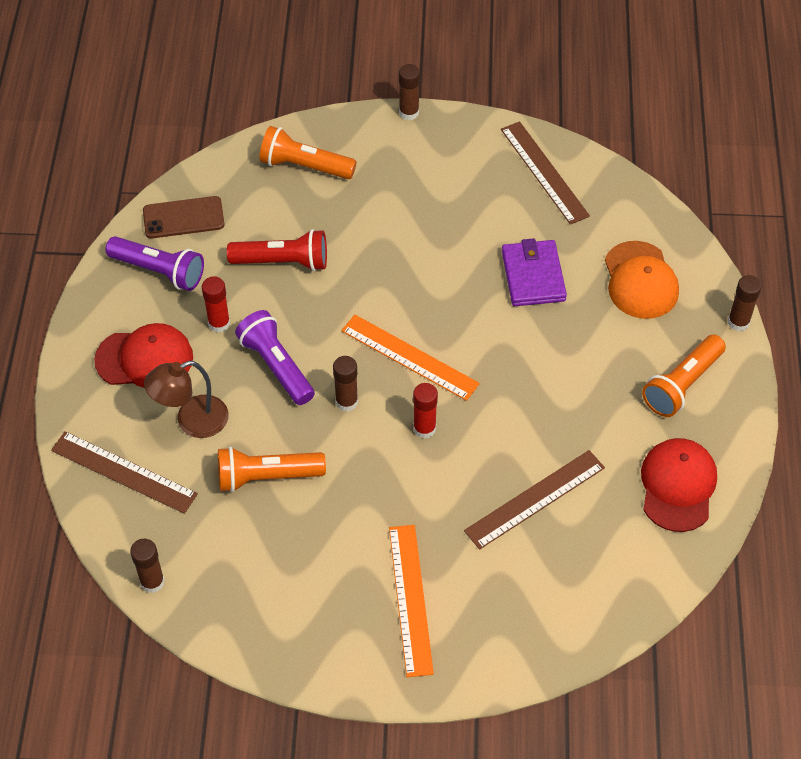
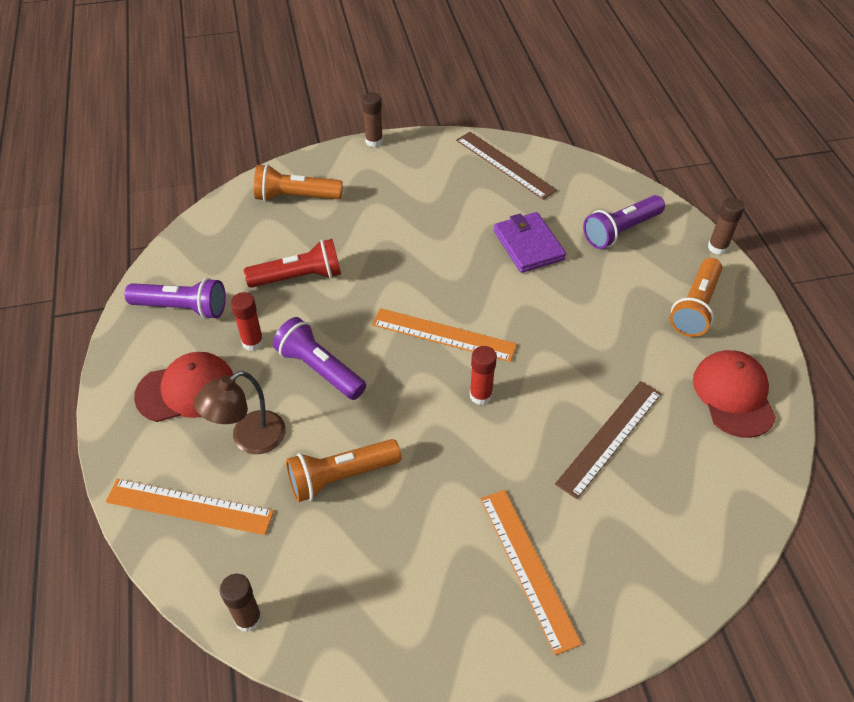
camera: 15 degrees left, 5 degrees down
(123, 472) = (189, 507): brown ruler -> orange ruler
(183, 218) = (194, 258): brown phone -> none
(346, 402) = (398, 387): brown glue stick -> none
(640, 280) = (621, 231): orange cap -> purple flashlight

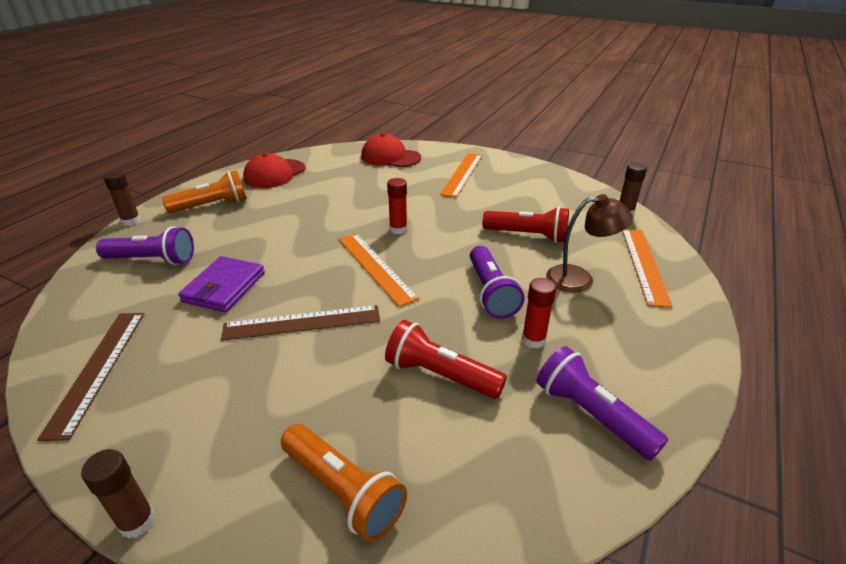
camera: 140 degrees left, 15 degrees down
(186, 390) = (619, 333): red cap -> red cap (390, 157)
(189, 507) = (644, 265): orange ruler -> orange ruler turned 45 degrees clockwise
(341, 477) = (528, 235): orange flashlight -> red flashlight
(609, 437) = (358, 188): brown ruler -> brown ruler (302, 323)

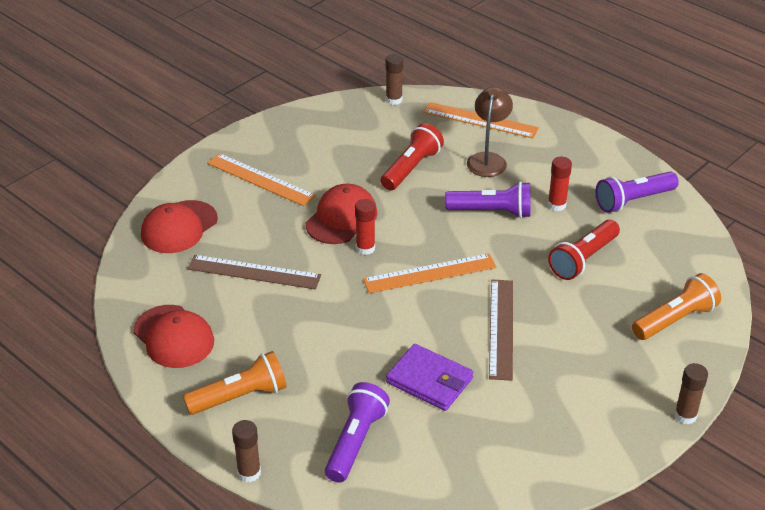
camera: 75 degrees left, 5 degrees up
(97, 369) = (531, 460): brown ruler -> brown ruler (254, 272)
(212, 205) = (240, 396): orange flashlight -> orange flashlight turned 75 degrees clockwise
(433, 213) = (341, 218): none -> red cap

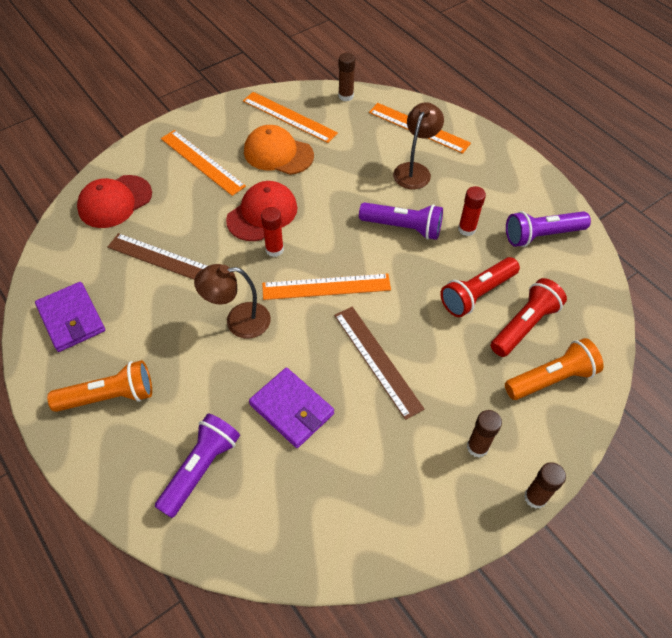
camera: 10 degrees right, 15 degrees up
(173, 337) = (71, 319): red cap -> purple wallet
(249, 473) = (89, 487): brown glue stick -> brown glue stick (477, 447)
(339, 161) = (278, 153): none -> orange cap
(340, 126) = (289, 117): none -> orange ruler
(350, 315) = (238, 321): none -> brown lamp
(411, 168) = (341, 169): red flashlight -> red flashlight (524, 325)
(501, 328) = (377, 360): brown ruler -> brown ruler turned 45 degrees counterclockwise

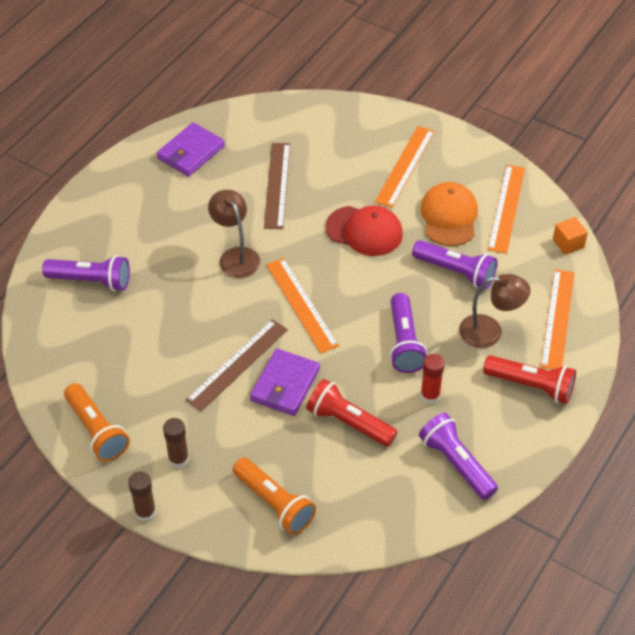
camera: 70 degrees right, 5 degrees down
(109, 396) = (131, 204): orange flashlight -> orange flashlight (97, 431)
(115, 201) = (324, 127): red cap -> none
(274, 249) = (326, 254): red glue stick -> none
(292, 409) = (164, 320): purple wallet -> purple wallet (285, 385)
(341, 169) = (456, 272): none -> purple flashlight
(346, 96) = (568, 243): brown glue stick -> orange cube
(524, 325) = (328, 470): red flashlight -> red flashlight (531, 386)

